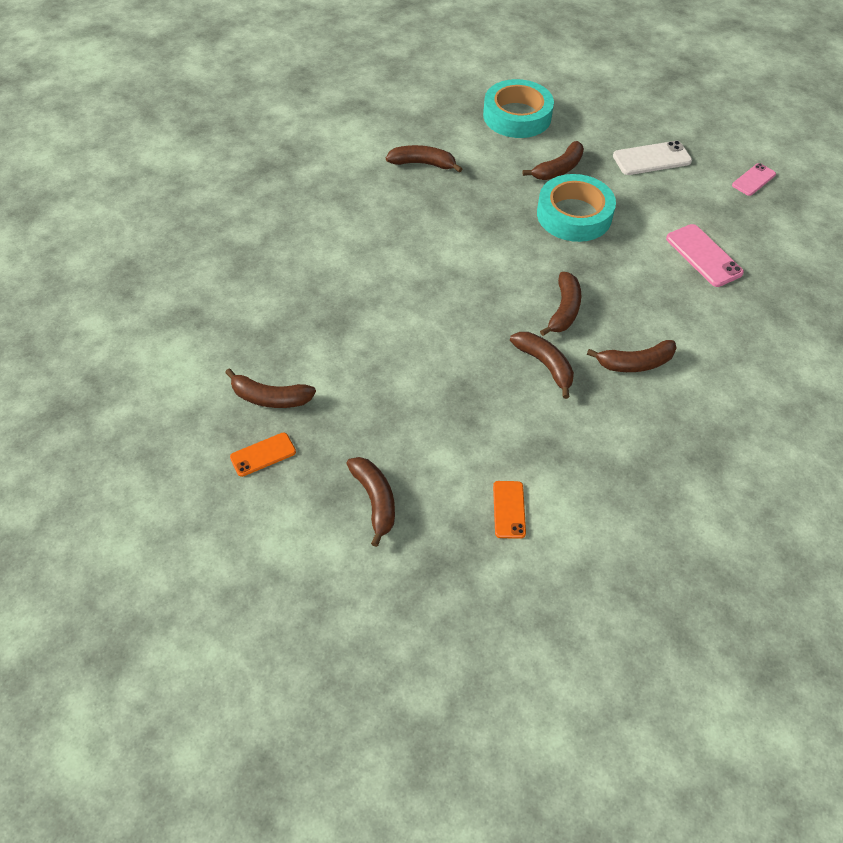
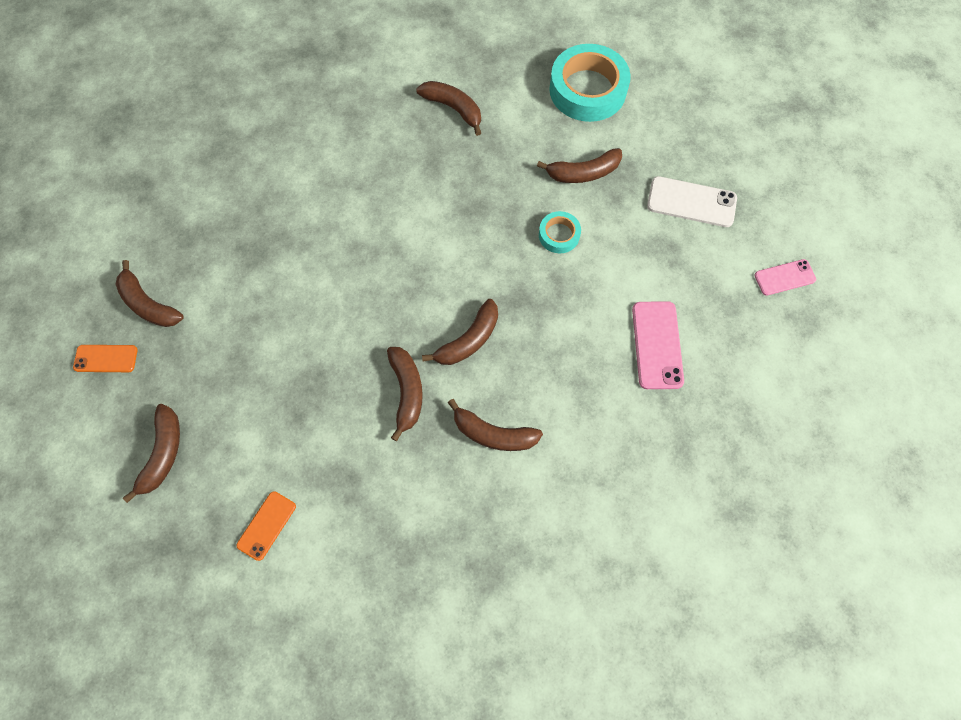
camera: 30 degrees right, 15 degrees up
(574, 215) = (559, 235): turquoise tape -> turquoise tape, size x0.49

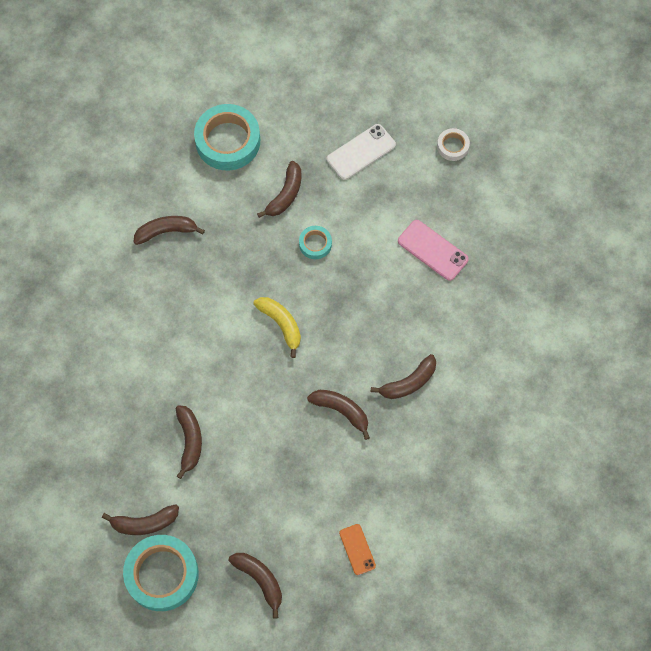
camera: 50 degrees left, 0 degrees up
(106, 358) = (162, 574): orange phone -> turquoise tape
(449, 268) = (281, 324): none -> yellow banana
(468, 340) = (339, 350): brown banana -> brown banana (190, 441)
(784, 277) = (452, 146): pink phone -> white tape

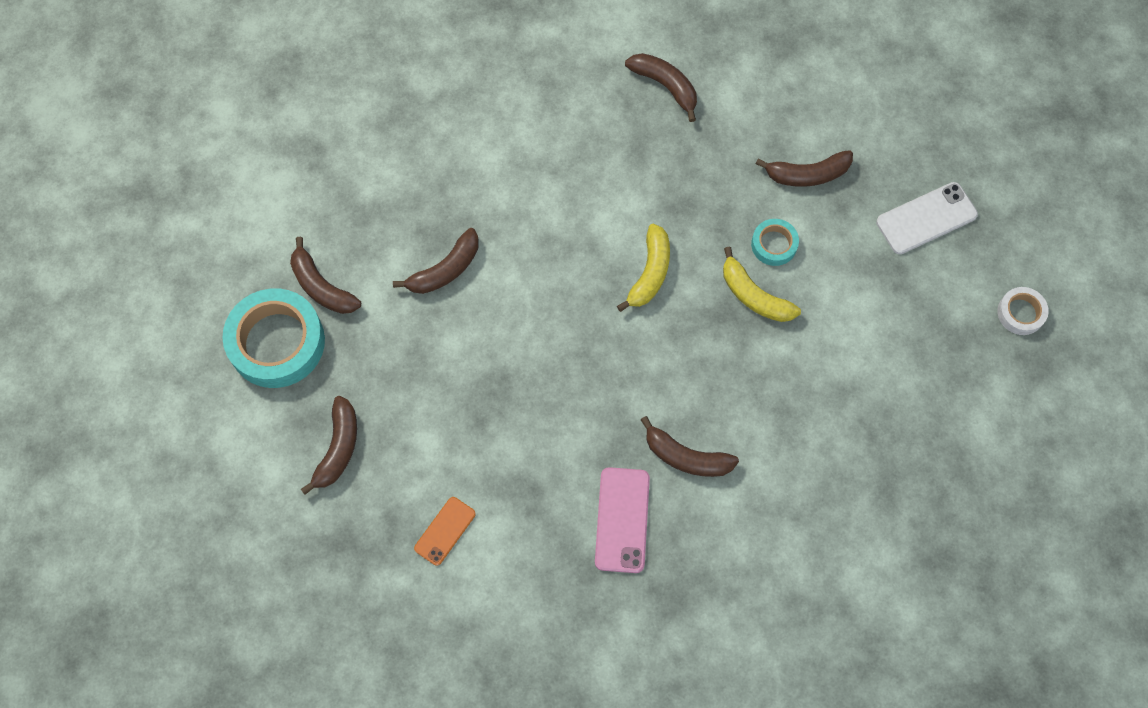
camera: 55 degrees right, 0 degrees up
(228, 141) = (821, 75): turquoise tape -> none
(338, 277) = (754, 296): none -> yellow banana
(341, 411) = (596, 405): brown banana -> none
(361, 152) = (926, 218): white phone -> white phone turned 45 degrees counterclockwise
(432, 250) = (870, 376): pink phone -> pink phone (622, 520)

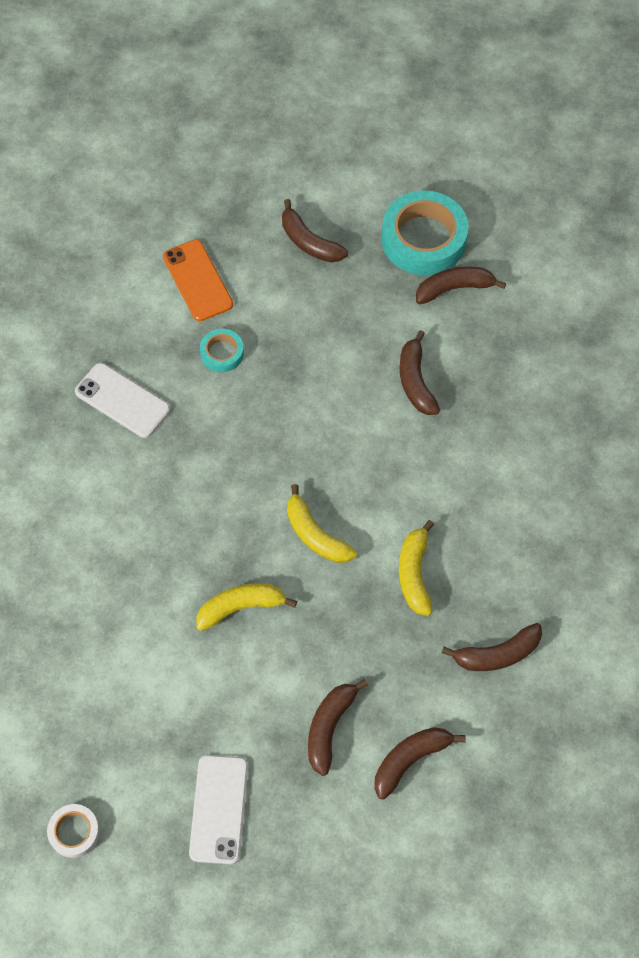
camera: 120 degrees right, 5 degrees down
(445, 531) = (198, 280): orange phone -> orange phone, size x1.56
(622, 520) = (122, 400): pink phone -> white phone
(635, 178) = (414, 573): none -> yellow banana
(686, 457) = (139, 473): brown banana -> brown banana (410, 760)
(774, 244) = (278, 653): turquoise tape -> turquoise tape (222, 353)

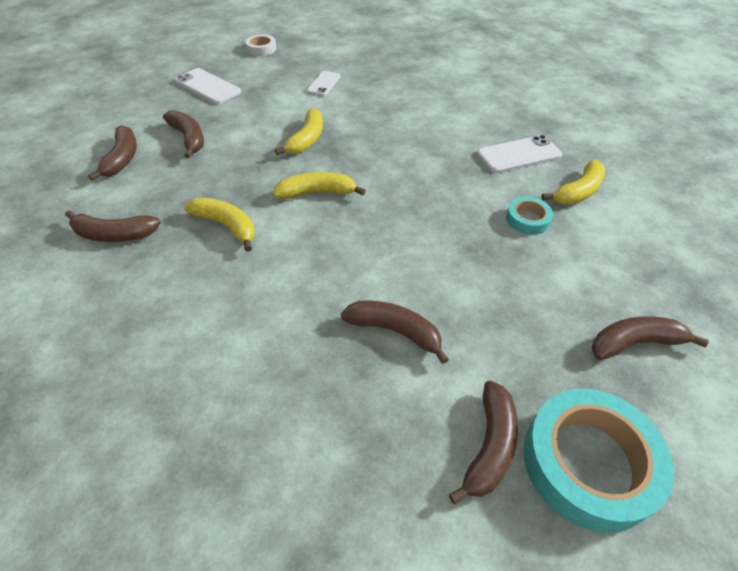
camera: 125 degrees right, 15 degrees down
(113, 676) = (324, 84): none -> white phone
(150, 331) = (578, 192): none -> yellow banana
(198, 280) = (621, 239): orange phone -> none
(497, 654) = (114, 235): brown banana -> brown banana turned 105 degrees counterclockwise

